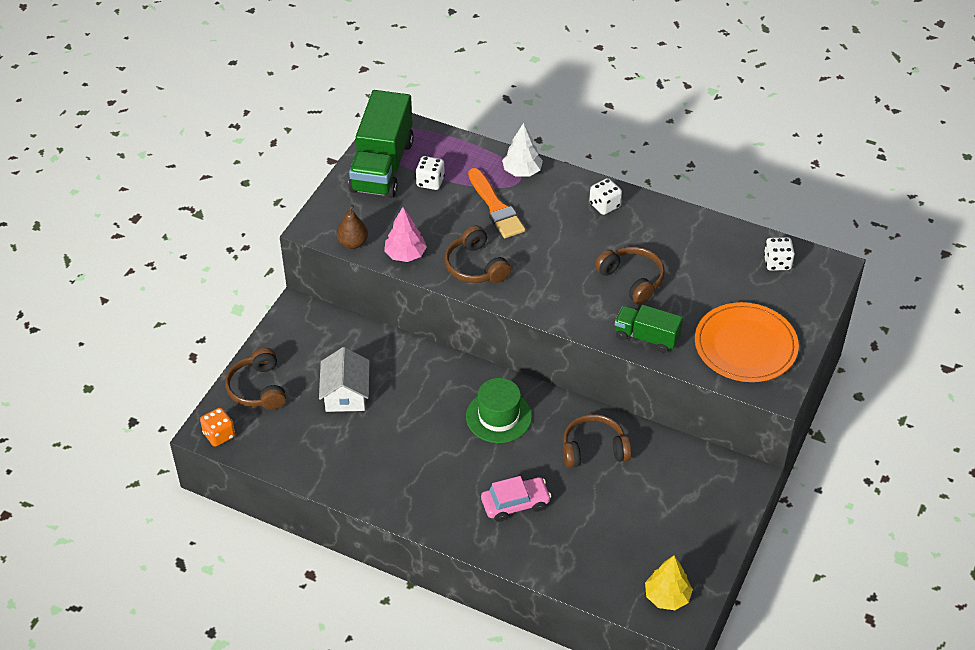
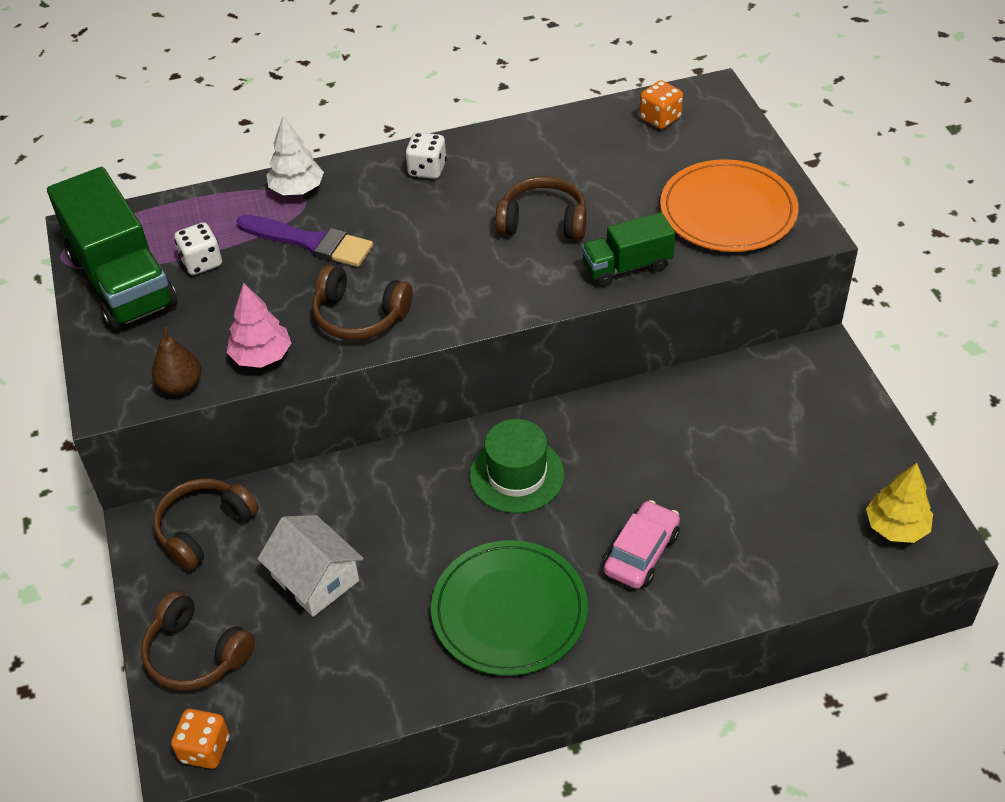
camera: 40 degrees left, 0 degrees up
(418, 480) = (509, 611): none -> green plate
(496, 207) = (310, 242): orange brush -> purple brush
(593, 449) = (652, 436): brown headphones -> brown headphones (204, 529)
(777, 263) = (660, 118): white dice -> orange dice

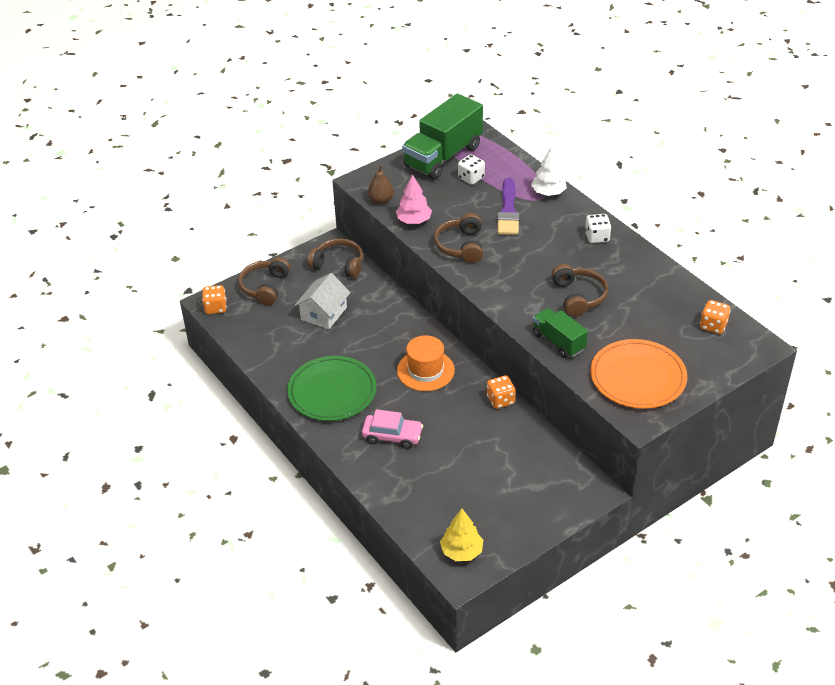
camera: 70 degrees right, 5 degrees down
(517, 475) = (425, 370): green hat -> orange hat
(617, 404) = (500, 400): none -> orange dice

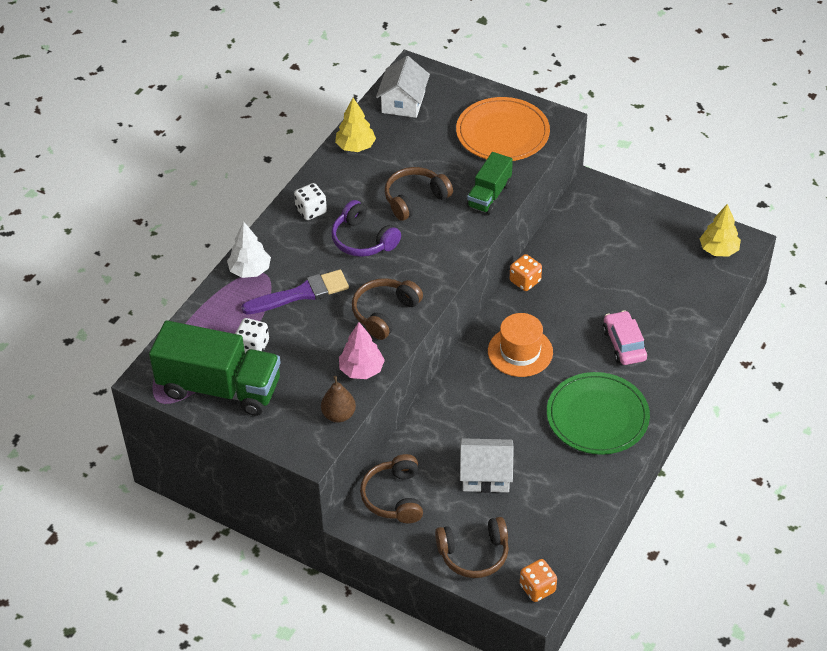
camera: 115 degrees left, 5 degrees up
(461, 246) = (385, 313): brown headphones -> brown headphones turned 150 degrees clockwise
(547, 256) = (363, 240): none -> purple headphones
(664, 281) = (355, 146): none -> yellow tree
(713, 326) = (403, 102): orange dice -> white house

